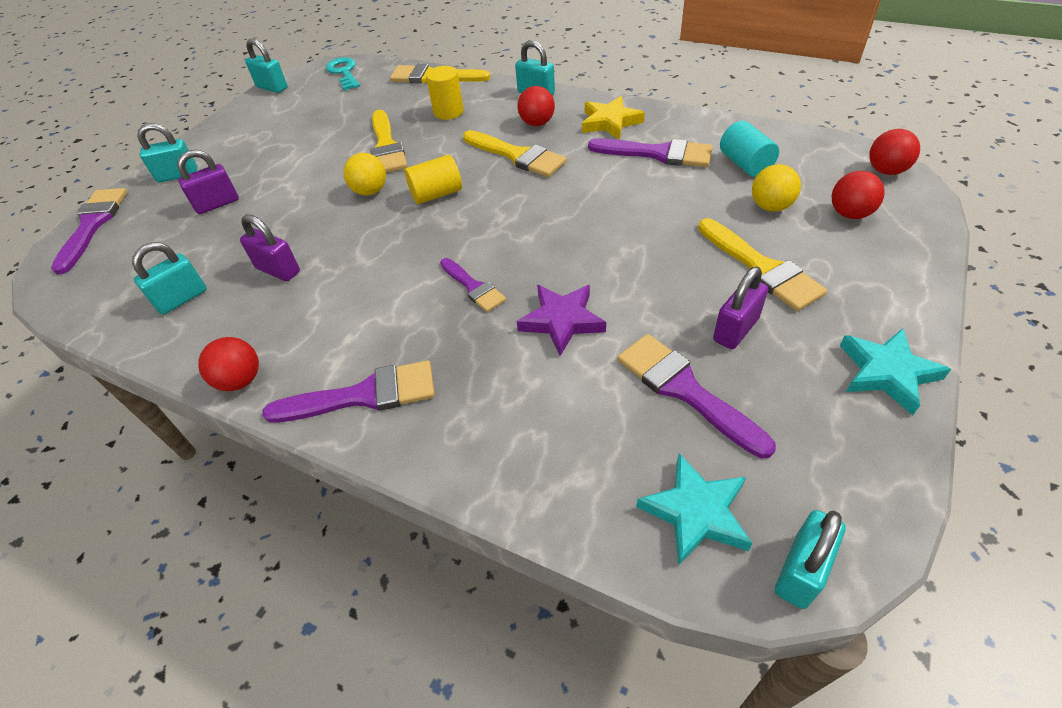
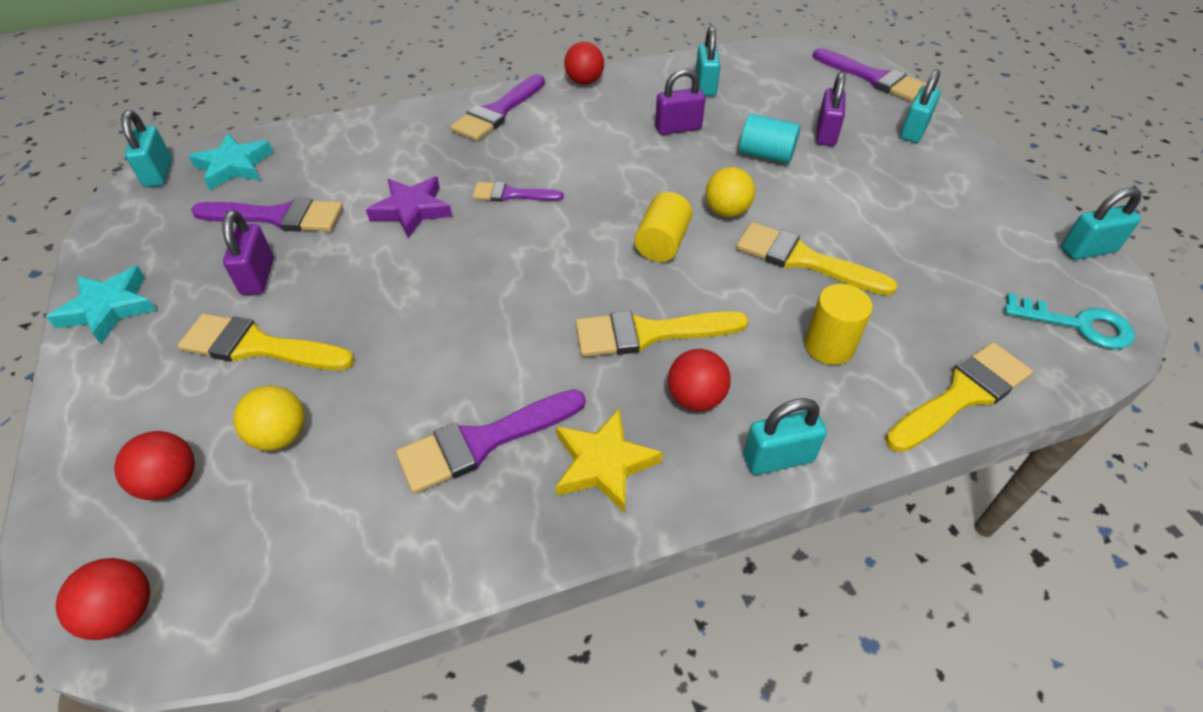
camera: 130 degrees right, 0 degrees up
(745, 164) = (349, 495): turquoise cylinder -> turquoise cylinder (766, 155)

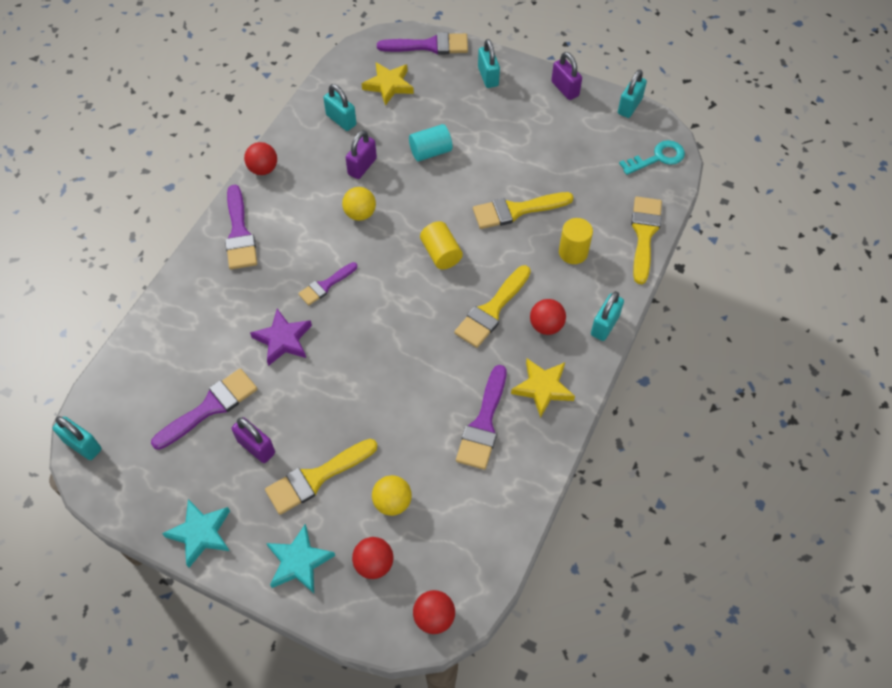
camera: 45 degrees left, 10 degrees up
(234, 166) = (126, 401): turquoise star -> turquoise star (299, 562)
(726, 211) = (450, 208): yellow ball -> yellow ball (360, 214)
(789, 85) = (388, 85): none -> yellow star
(826, 134) = (446, 112): purple padlock -> purple padlock (565, 89)

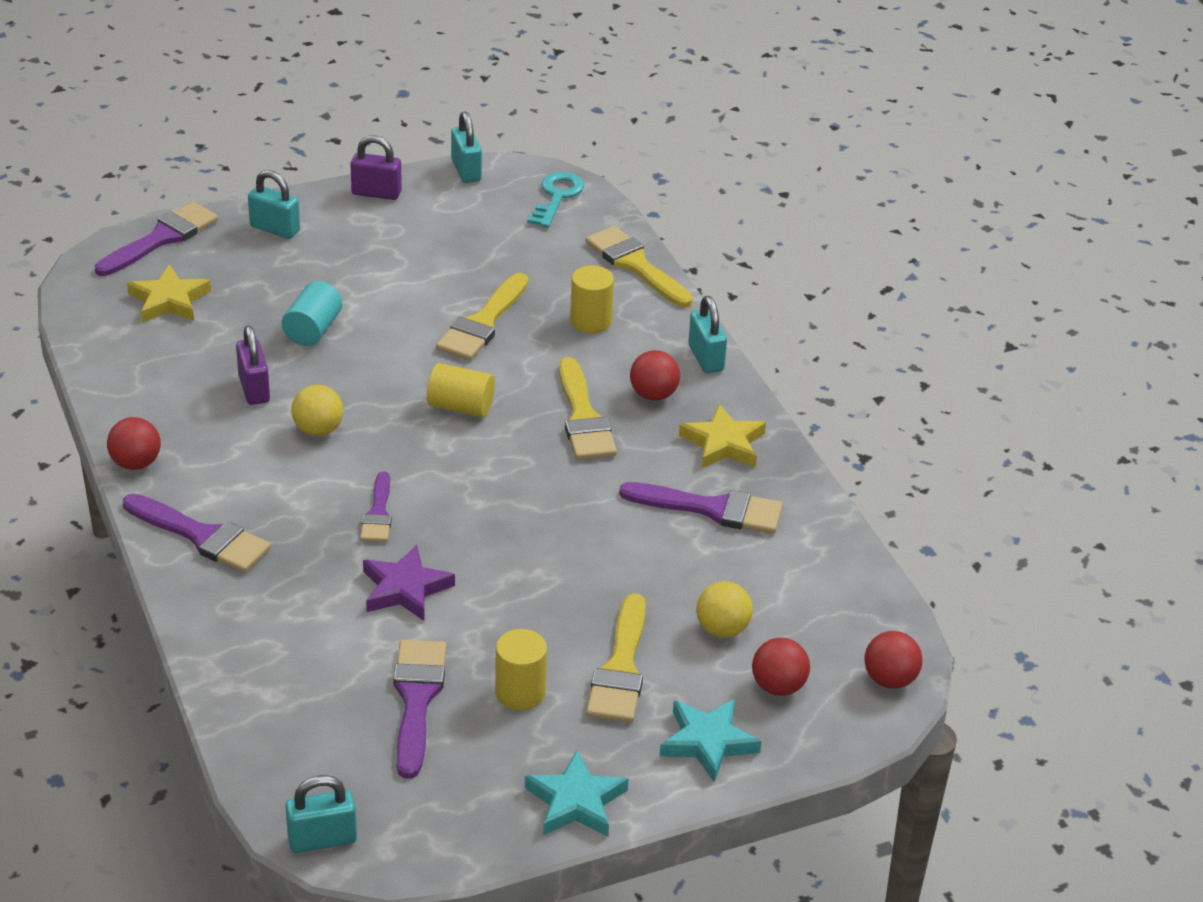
camera: 50 degrees left, 20 degrees down
(256, 447) = (520, 692): purple padlock -> yellow cylinder
(341, 120) = (161, 364): turquoise padlock -> none
(483, 424) = (712, 509): purple brush -> purple brush turned 45 degrees counterclockwise

